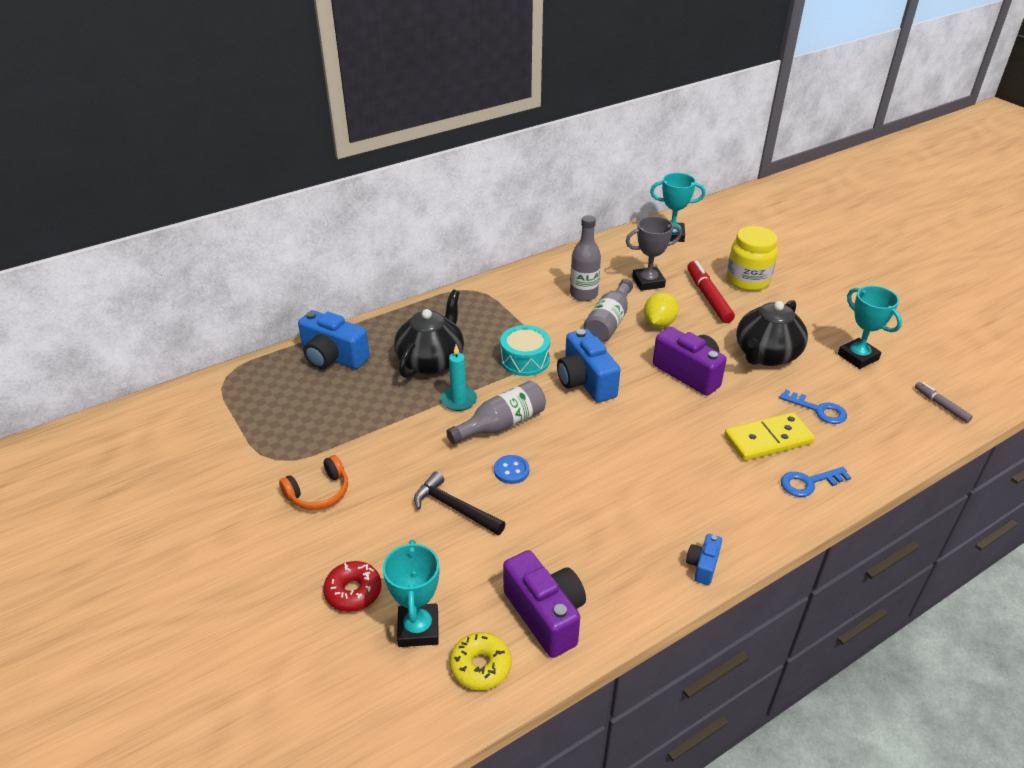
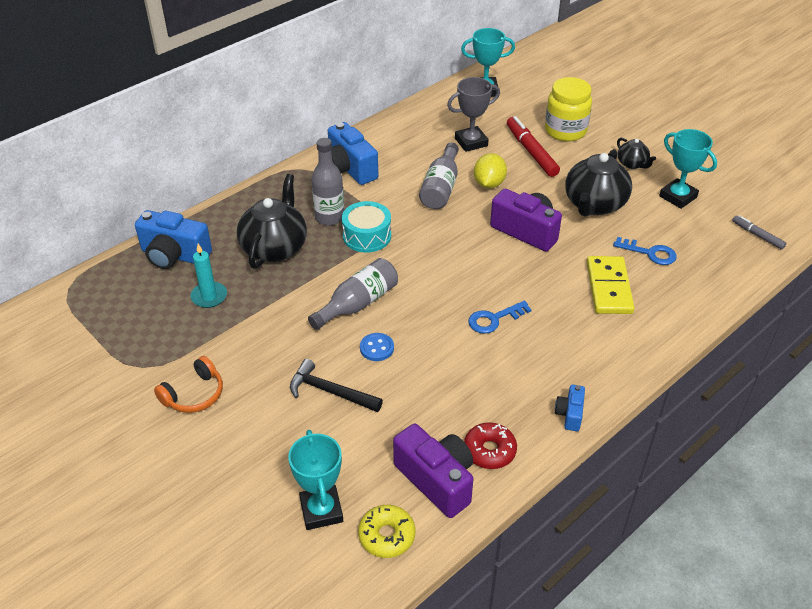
camera: 10 degrees left, 5 degrees up
(353, 592) = (251, 485): red donut -> red donut (489, 451)
(459, 400) = (311, 284): turquoise candle -> turquoise candle (209, 296)
(583, 294) = (411, 162): grey bottle -> grey bottle (329, 217)
(585, 381) = (429, 251): blue camera -> blue camera (349, 169)
(768, 440) = (609, 287): yellow domino -> yellow domino turned 60 degrees counterclockwise
(809, 483) = (651, 324): blue key -> blue key (494, 319)
(813, 319) = (632, 164): none -> black teapot

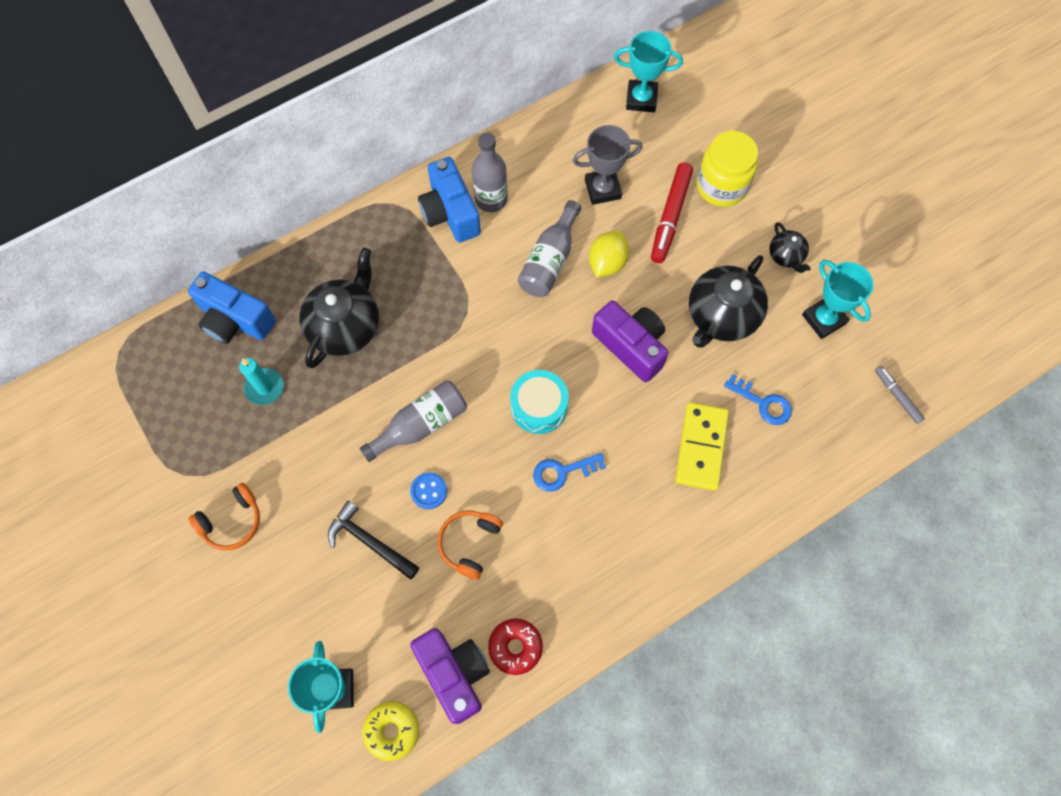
camera: 10 degrees right, 25 degrees up
(329, 217) = (414, 288): grey bottle -> grey bottle (491, 199)
(367, 236) = (450, 324): turquoise drum -> turquoise drum (539, 406)
(424, 380) = (469, 543): none -> orange headphones
(531, 152) = (670, 217): red marker -> red marker turned 150 degrees counterclockwise
(569, 414) = (609, 615): blue camera -> none

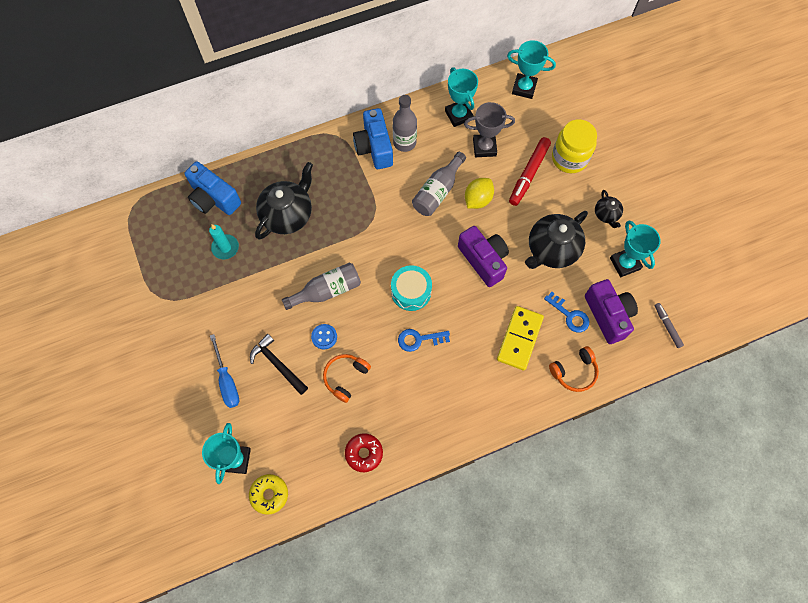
camera: 10 degrees right, 0 degrees up
(232, 521) = (187, 334): orange headphones -> orange headphones (574, 372)
(301, 578) = (227, 381): none -> blue screwdriver
(454, 673) = (318, 464): purple camera -> purple camera (608, 315)
(559, 150) = (458, 115): none -> turquoise trophy

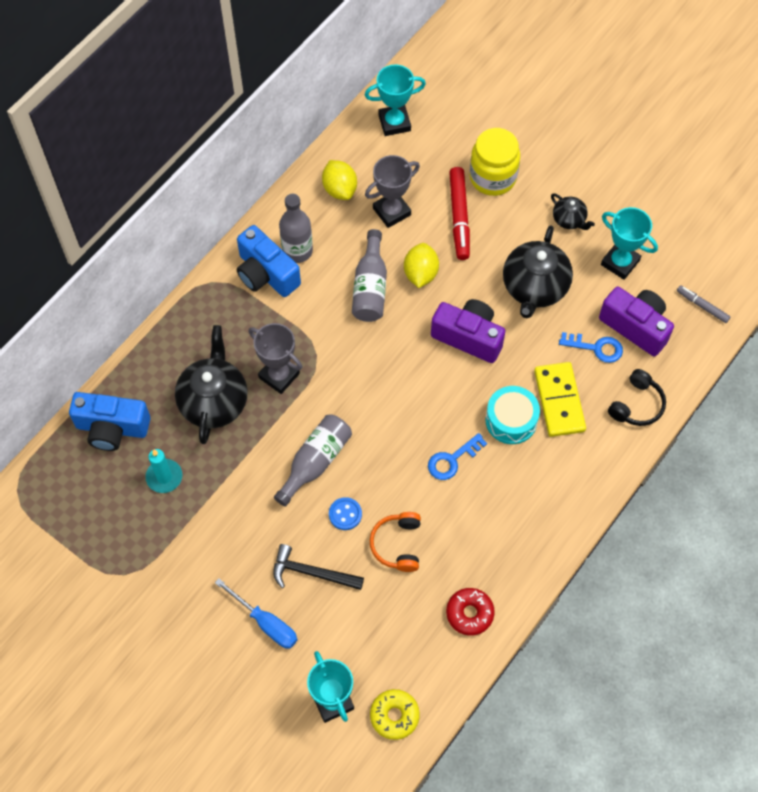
camera: 30 degrees left, 5 degrees down
(340, 220) = (279, 375): none -> grey trophy
(411, 292) = (410, 413): turquoise drum -> turquoise drum (511, 420)
(458, 115) = (340, 189): turquoise trophy -> yellow lemon
(574, 372) = (637, 405): orange headphones -> black headphones

